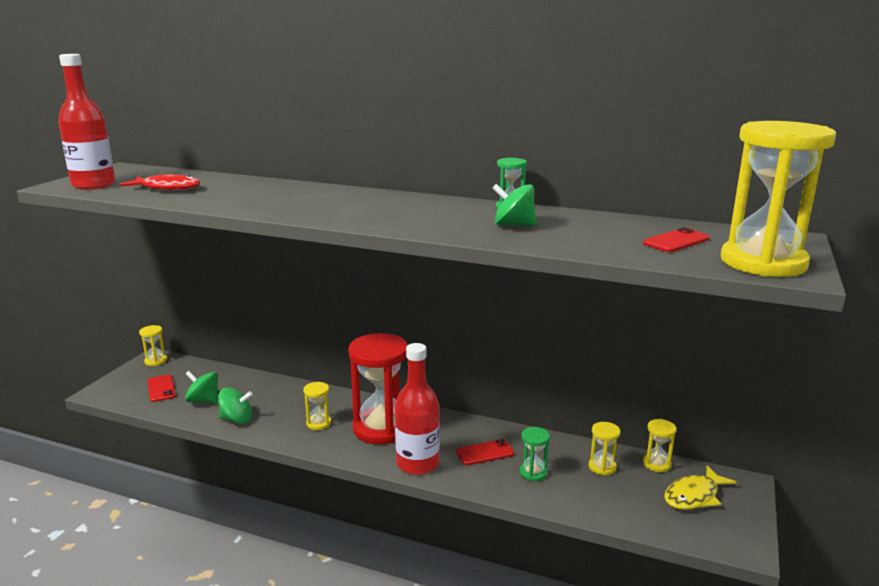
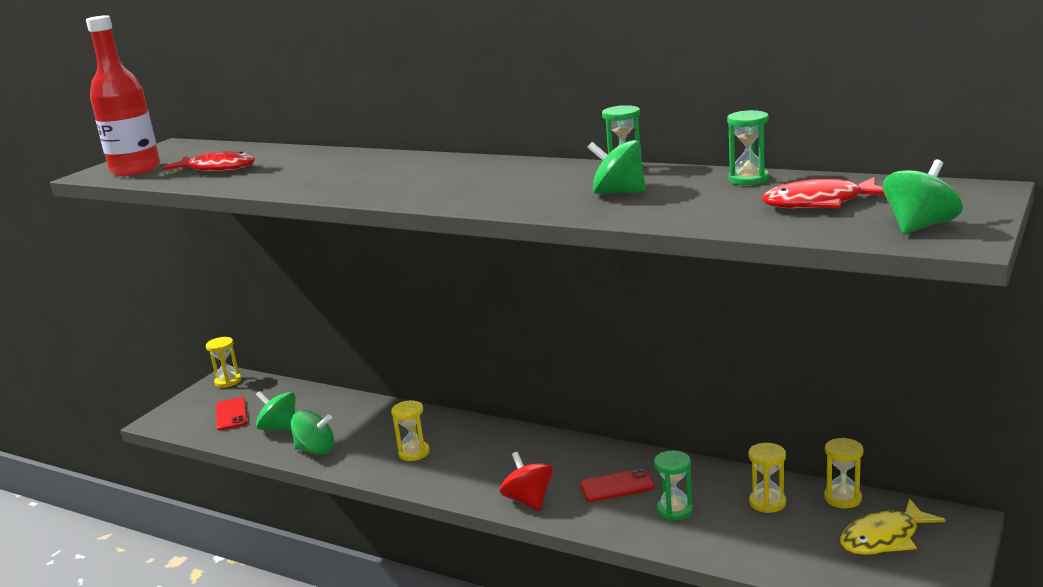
camera: 10 degrees right, 0 degrees up
(381, 428) = (490, 458): red hourglass -> none
(417, 464) = (529, 500): red bottle -> red spinning top
(611, 220) = (748, 179): none -> green hourglass
(676, 241) = (820, 203): red phone -> red fish
(763, 263) = (920, 226): yellow hourglass -> green spinning top

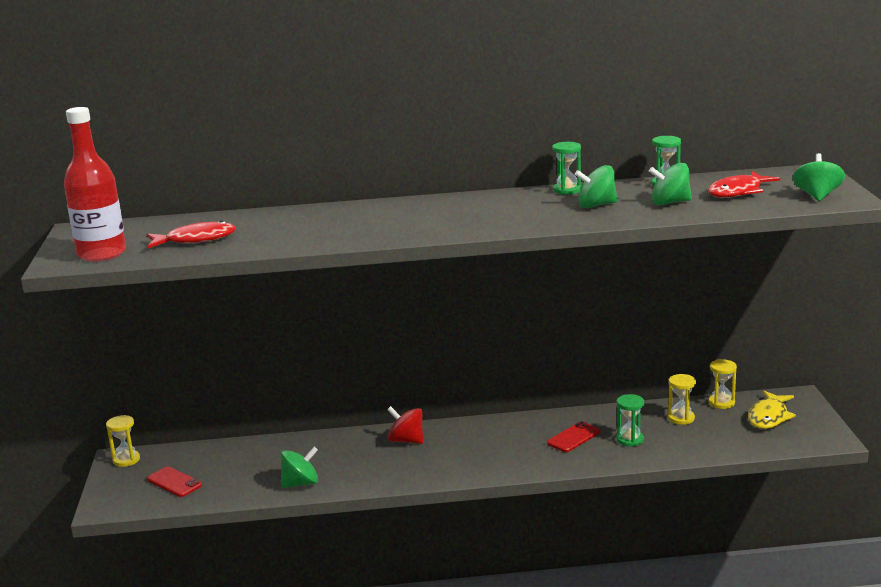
camera: 35 degrees left, 0 degrees up
(279, 428) = (240, 479): green spinning top -> green spinning top (670, 203)
(414, 453) = (390, 461): yellow hourglass -> none
(529, 500) = (524, 464): red spinning top -> red spinning top (406, 440)

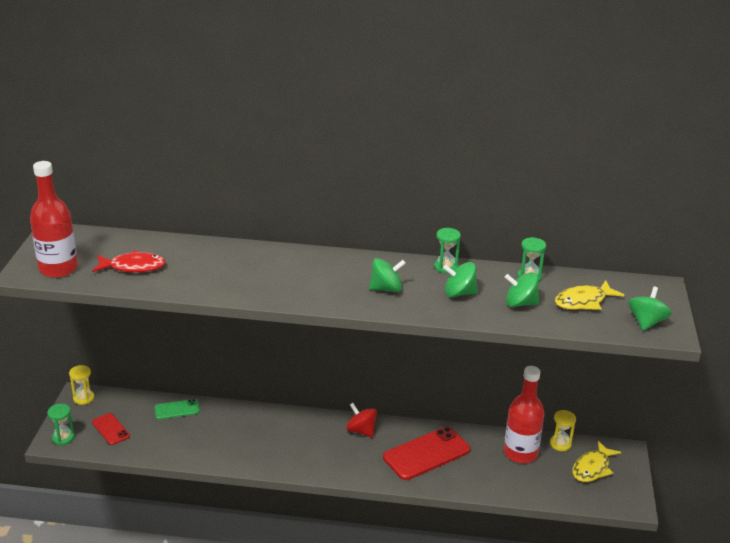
camera: 10 degrees right, 10 degrees up
(250, 450) = (177, 410): none -> green phone
(301, 483) = (202, 452): green spinning top -> green spinning top (386, 289)
(406, 440) = (296, 427): red spinning top -> red spinning top (361, 430)
(573, 437) = (426, 454): red phone -> red phone, size x1.86
(630, 440) = (470, 466): green hourglass -> green hourglass (63, 438)
(681, 418) = (520, 453): yellow hourglass -> red bottle
(738, 192) = (583, 301): red fish -> yellow fish

